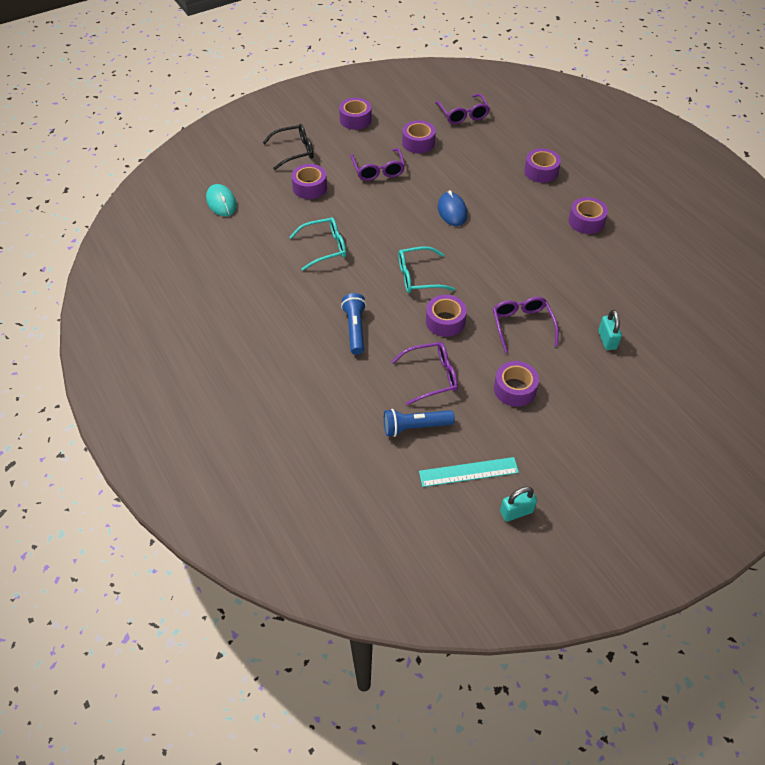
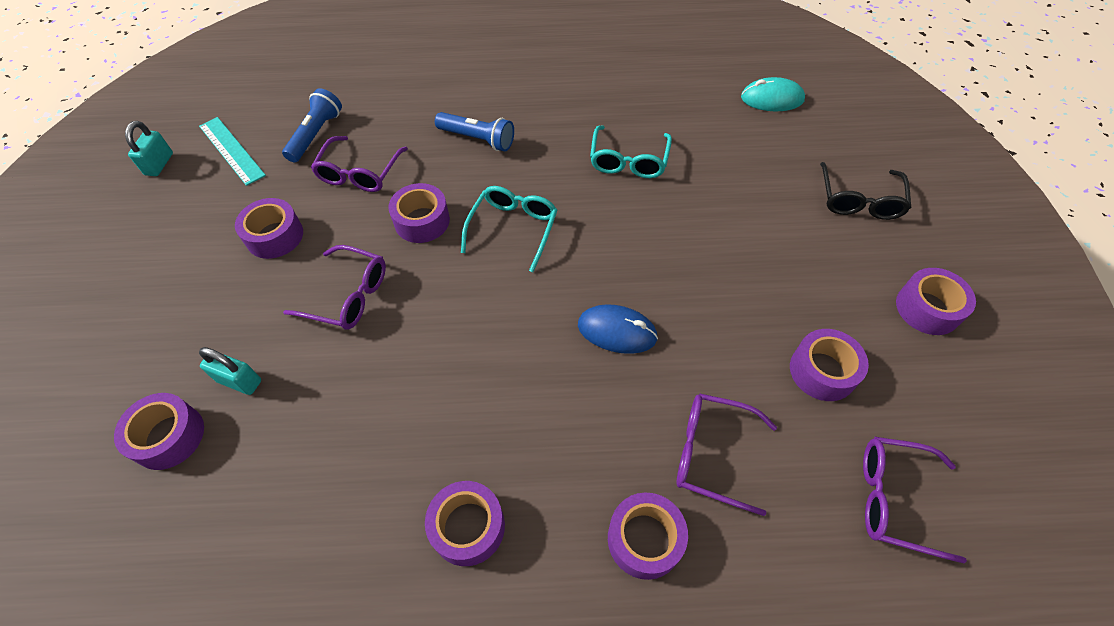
camera: 120 degrees right, 5 degrees up
(309, 187) = (762, 188): purple tape -> purple tape (169, 436)
(378, 170) = (767, 281): purple glasses -> purple glasses (712, 454)
(468, 472) = (231, 150): turquoise ruler -> turquoise ruler turned 60 degrees counterclockwise

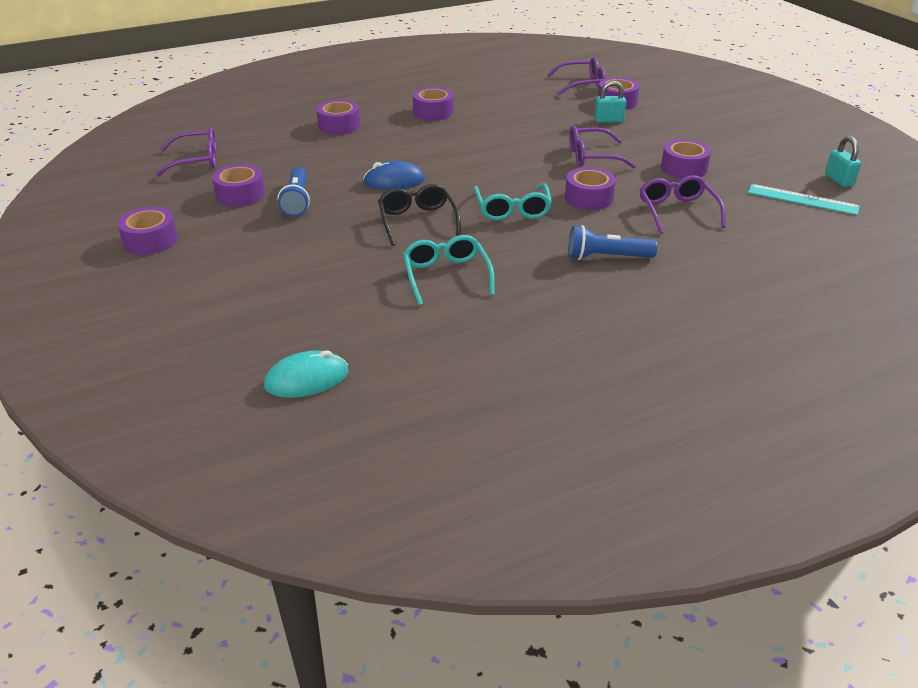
camera: 155 degrees right, 20 degrees down
(316, 135) = (754, 225): blue flashlight -> blue flashlight (297, 201)
(712, 454) = (310, 153): purple glasses -> purple glasses (582, 84)
(859, 200) = (201, 299): black glasses -> black glasses (417, 221)

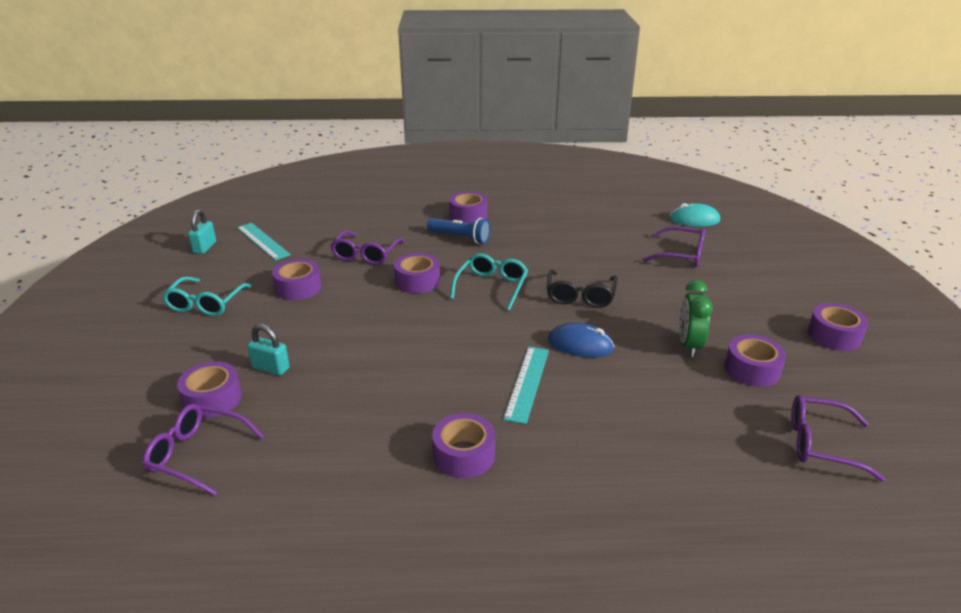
camera: 155 degrees left, 5 degrees down
(297, 201) = (689, 345): blue flashlight -> green clock
(339, 126) = (613, 464): purple tape -> purple tape (468, 215)
(420, 149) = (527, 383): none -> turquoise ruler
(446, 276) = (582, 251): turquoise glasses -> turquoise glasses (206, 304)
(592, 157) = (359, 321): purple glasses -> purple glasses (681, 255)

